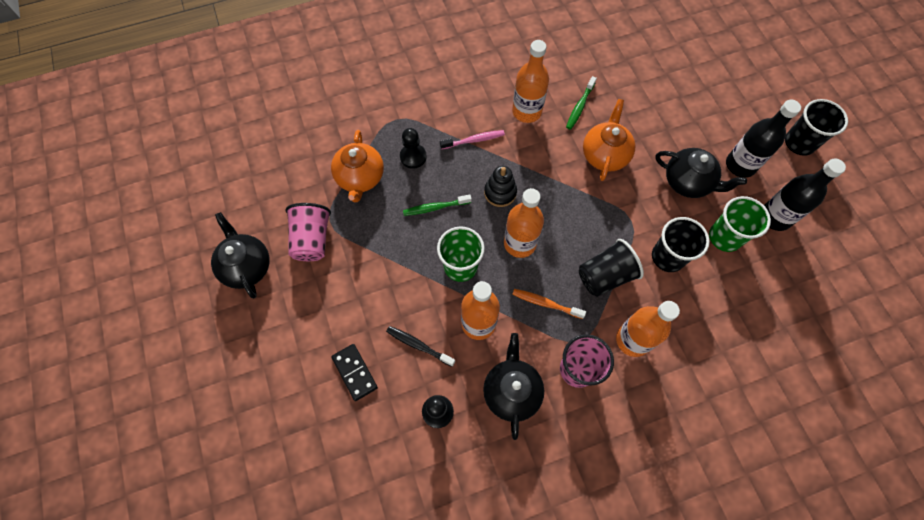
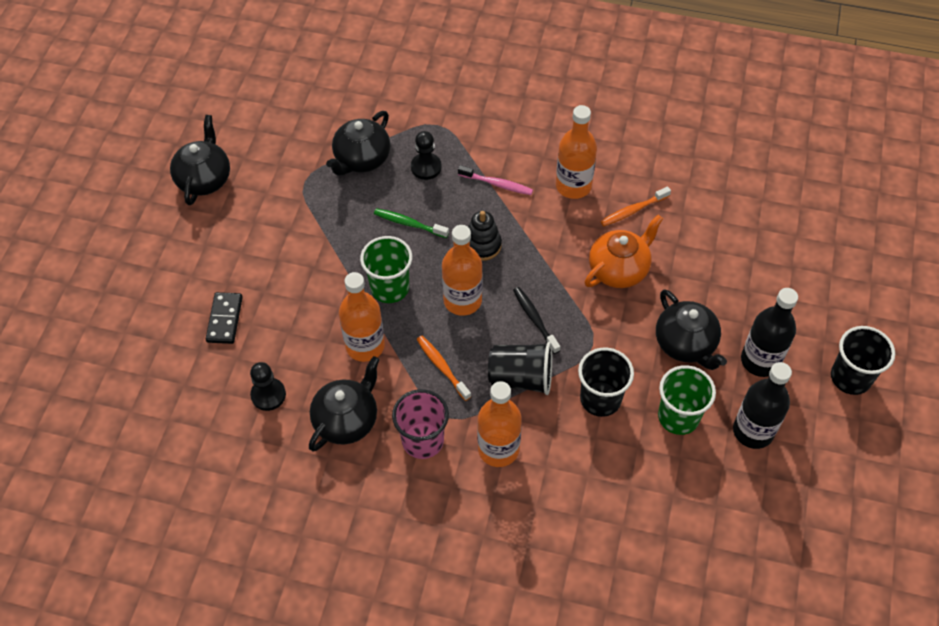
camera: 35 degrees right, 10 degrees down
(312, 240) = (277, 189): pink cup -> none
(360, 178) = (361, 159): orange teapot -> black teapot
(418, 345) = (296, 331): black toothbrush -> black toothbrush (535, 319)
(579, 106) = (633, 210): green toothbrush -> orange toothbrush

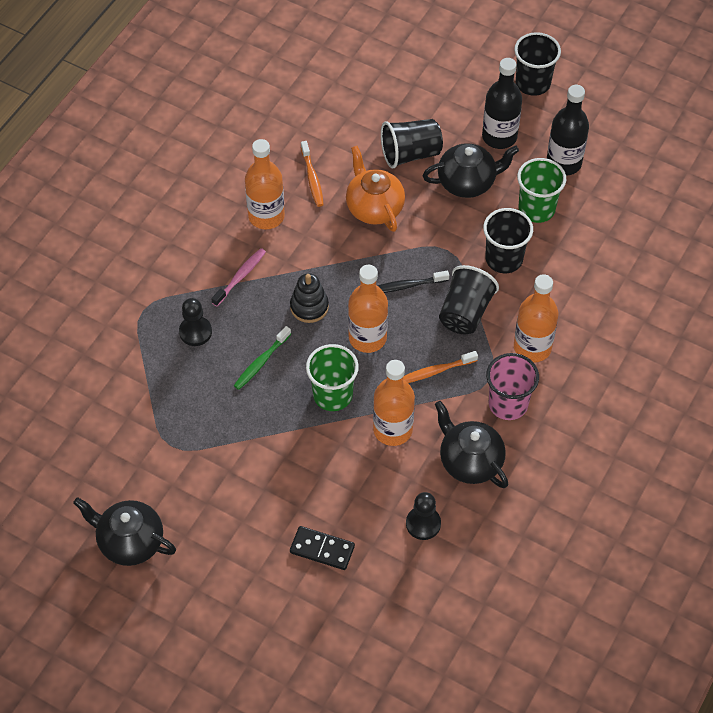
camera: 75 degrees left, 0 degrees up
(361, 159) = (162, 387): black teapot -> none
(700, 285) = (410, 154): none -> black cup

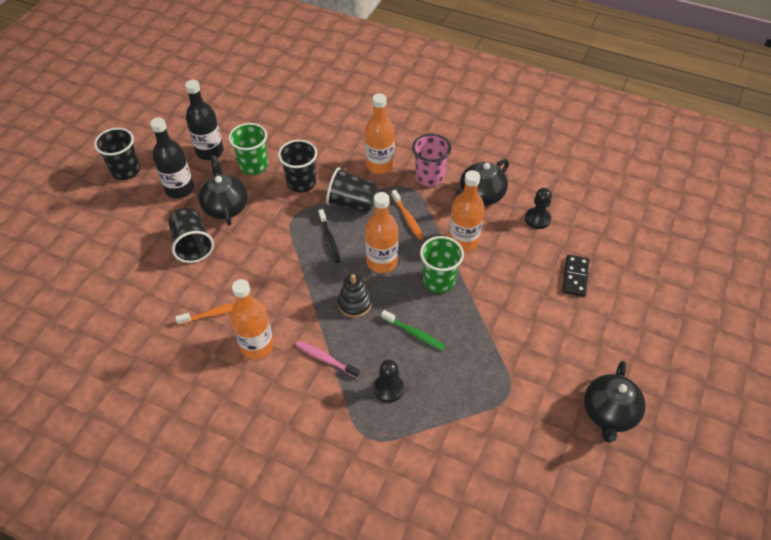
camera: 95 degrees left, 5 degrees down
(374, 207) = (249, 266): orange teapot -> none

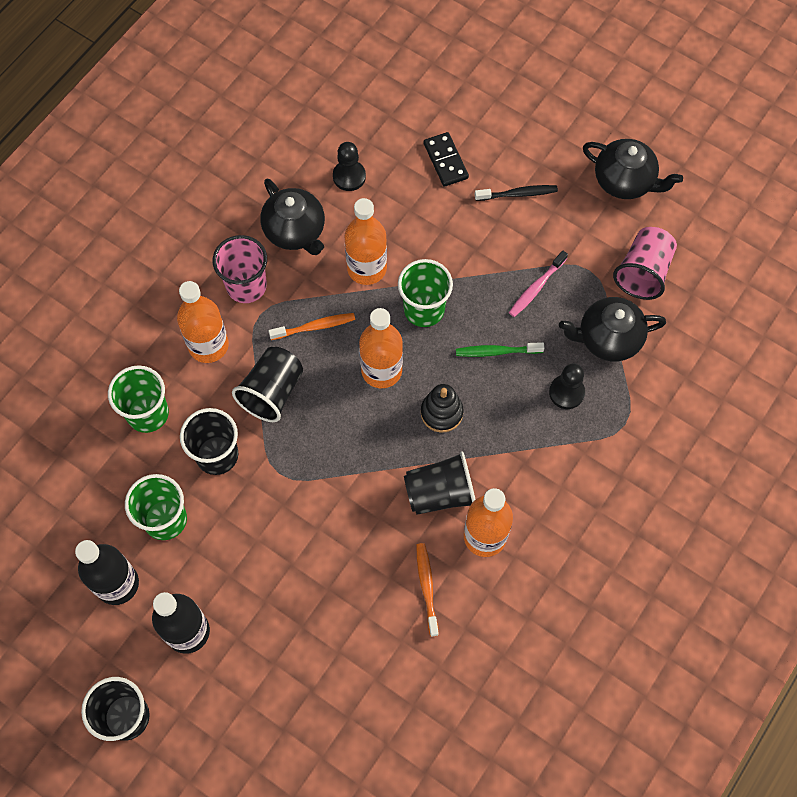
camera: 80 degrees left, 15 degrees up
(192, 245) = (302, 614): black cup -> black cup (440, 493)
(225, 207) = (239, 565): black teapot -> black teapot (608, 338)
(325, 145) = (148, 413): none -> green cup
(325, 359) = (516, 457): pink toothbrush -> pink toothbrush (536, 288)
(329, 240) = (331, 430): black toothbrush -> black toothbrush (518, 194)
(414, 333) = (496, 351): green toothbrush -> green toothbrush turned 135 degrees counterclockwise
(519, 438) = (643, 272): none -> pink cup
(575, 277) = (446, 161): black domino -> black domino turned 45 degrees clockwise

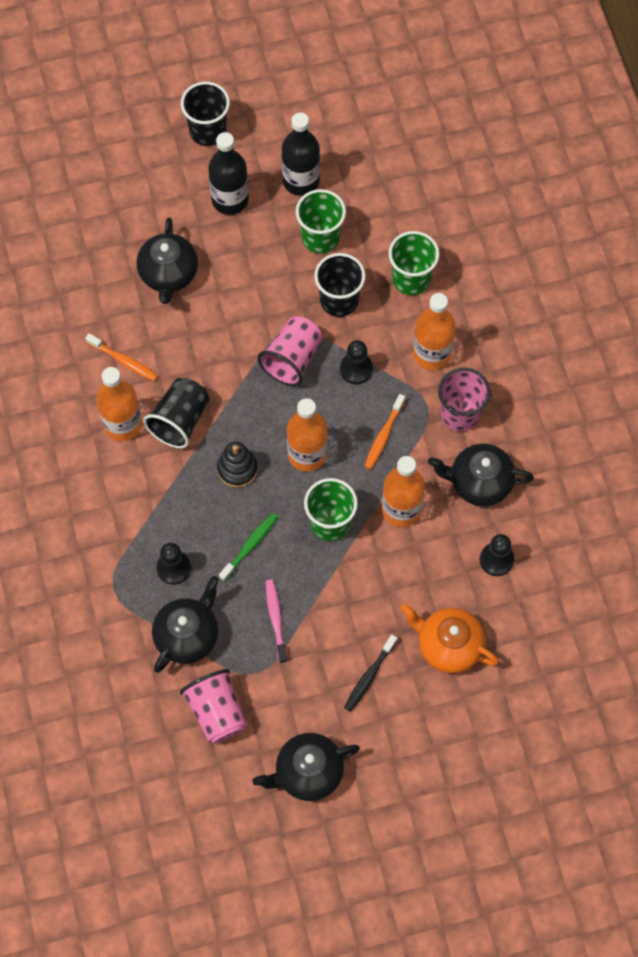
camera: 130 degrees right, 0 degrees up
(272, 392) = (356, 369): black cup -> black pawn
(305, 449) = (292, 359): none -> pink cup
(310, 621) = (168, 274): none -> black teapot
(446, 161) = (448, 646): black domino -> orange teapot

